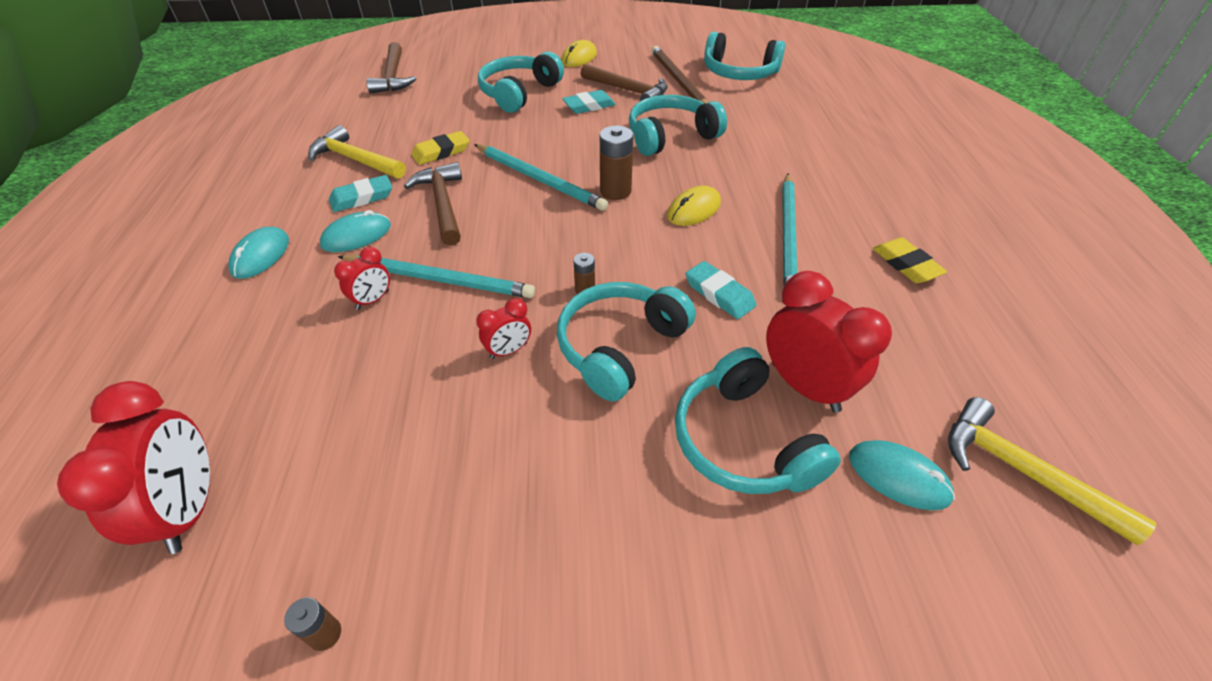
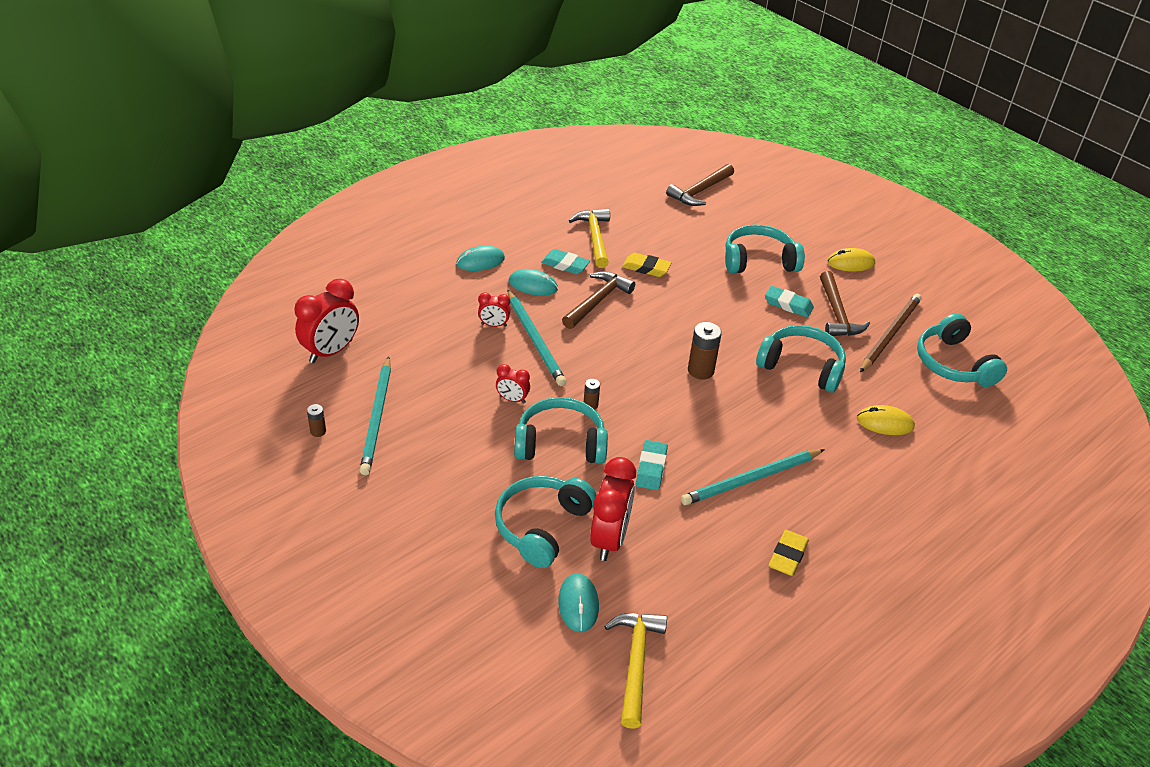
camera: 50 degrees right, 5 degrees down
(539, 179) = (671, 328): turquoise pencil -> turquoise pencil (377, 418)
(694, 209) = (725, 419): yellow mouse -> yellow mouse (885, 423)

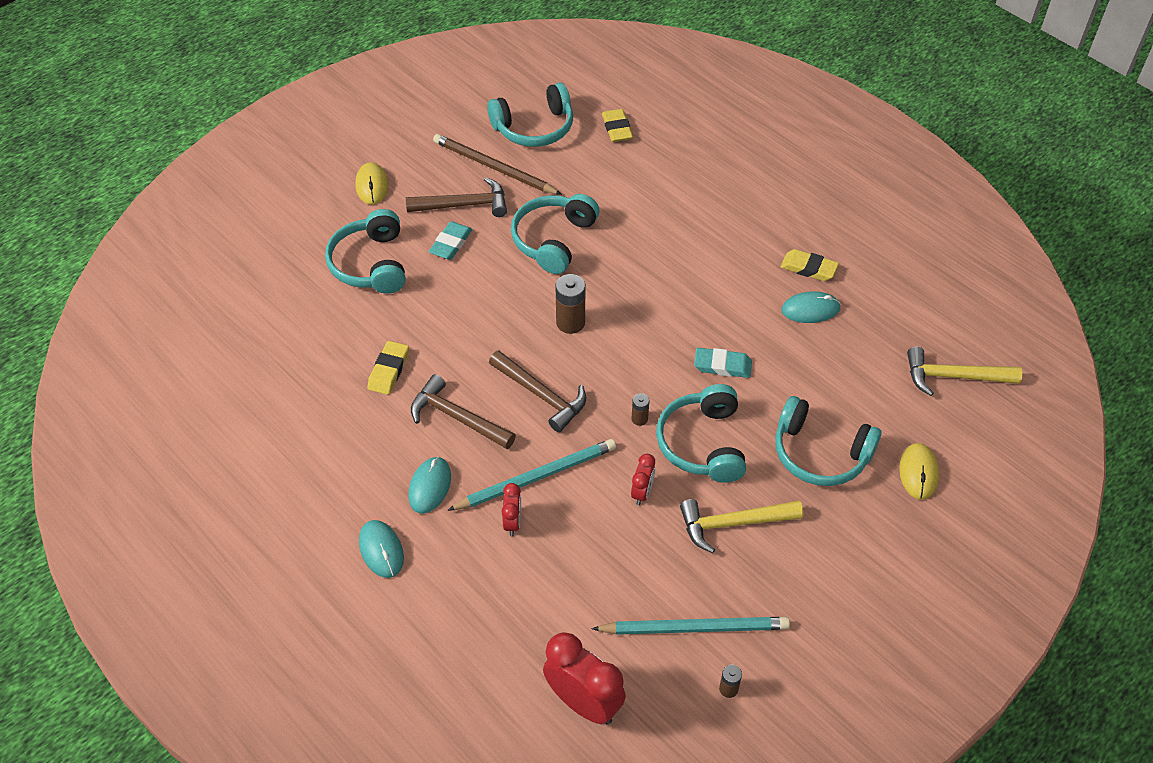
camera: 90 degrees left, 10 degrees up
(565, 265) = (385, 454): turquoise eraser -> none
(578, 604) = (904, 420): turquoise mouse -> turquoise mouse (810, 309)
(594, 237) = (325, 424): yellow hammer -> yellow hammer (733, 524)
(609, 539) = (822, 398): red clock -> none
(700, 191) = (222, 314): brown hammer -> brown hammer (541, 395)
(751, 479) = (721, 289): turquoise pencil -> none
(885, 423) = (626, 186): yellow mouse -> yellow mouse (918, 472)
(970, 423) = (617, 128): none -> yellow eraser

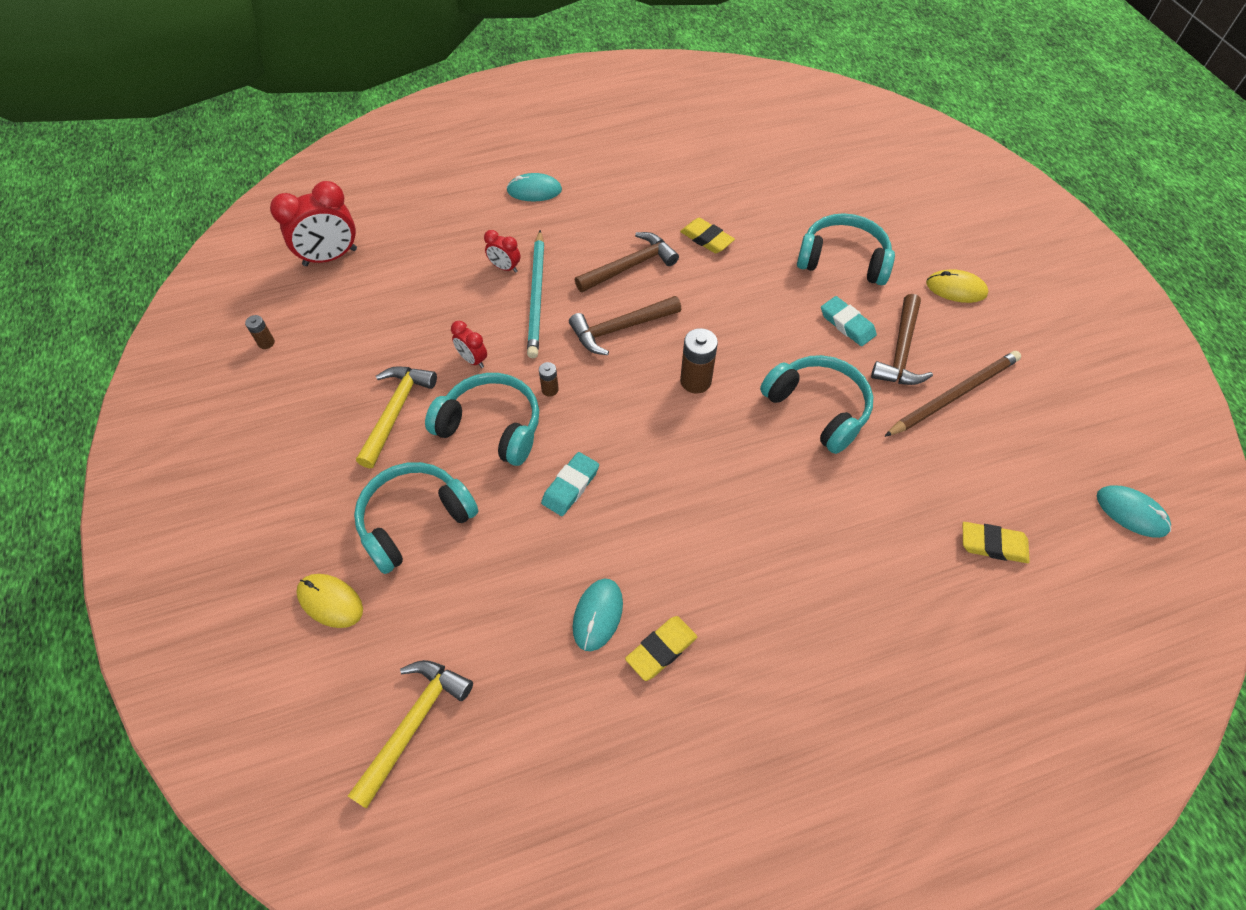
camera: 115 degrees right, 5 degrees up
(430, 486) = (572, 231): turquoise mouse -> turquoise mouse (1131, 512)
(534, 128) = (1016, 457): turquoise headphones -> none
(695, 628) = (329, 343): turquoise pencil -> none

